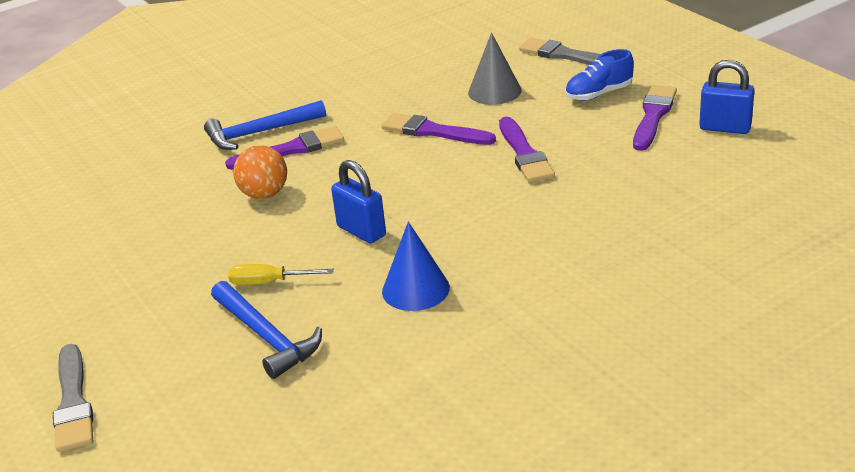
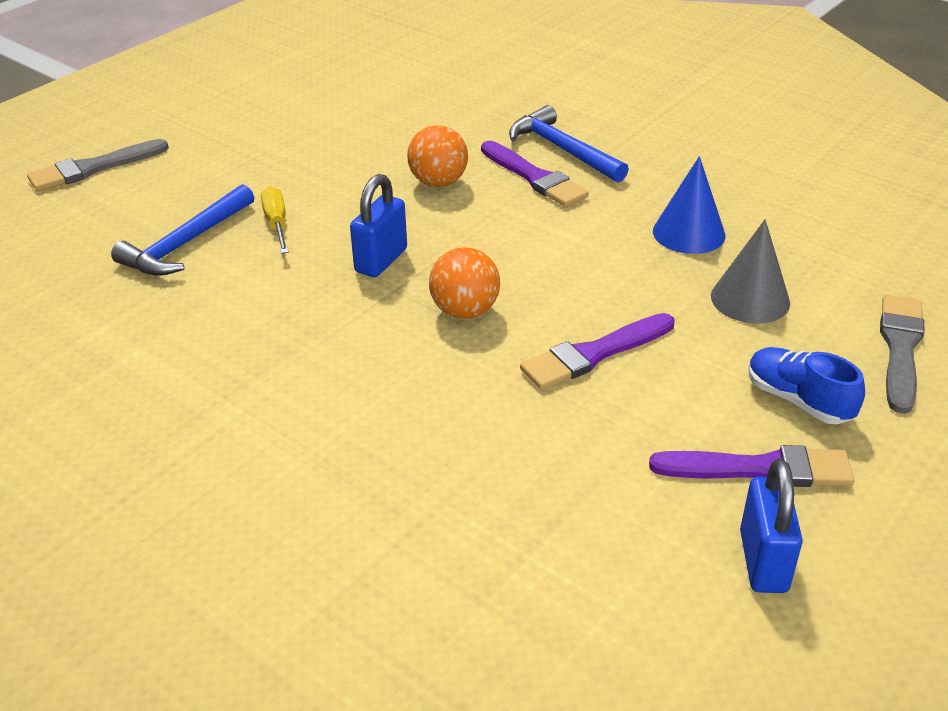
camera: 70 degrees right, 5 degrees up
(415, 289) = (274, 321): blue cone -> blue cone (688, 233)
(433, 131) = (618, 268): purple brush -> none
(450, 199) = (465, 311): none -> orange ball

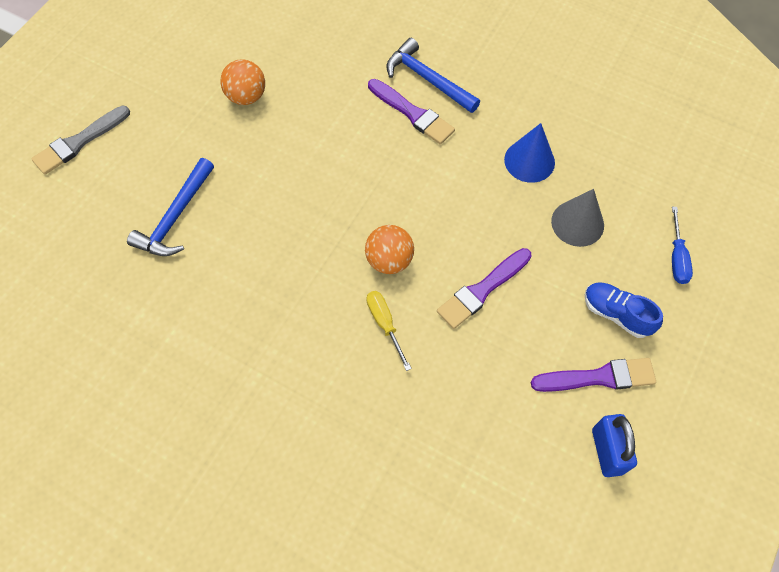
camera: 10 degrees left, 25 degrees up
(276, 223) = (236, 187): yellow screwdriver -> yellow screwdriver (385, 324)
(381, 260) = (320, 217): blue padlock -> none
(438, 182) = (344, 127): orange ball -> orange ball (246, 96)
(900, 348) = (677, 257): grey brush -> blue screwdriver

